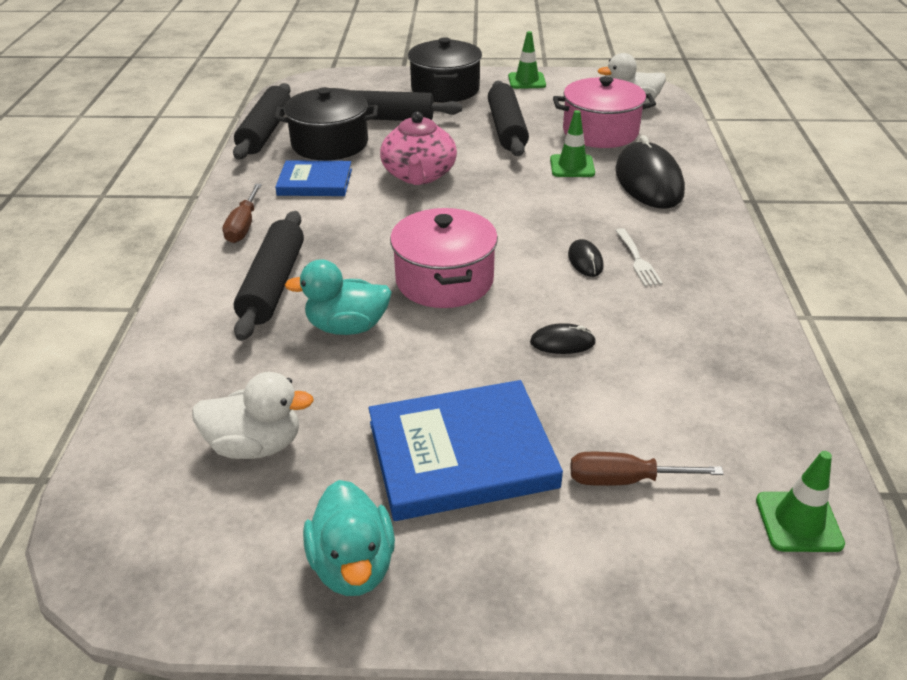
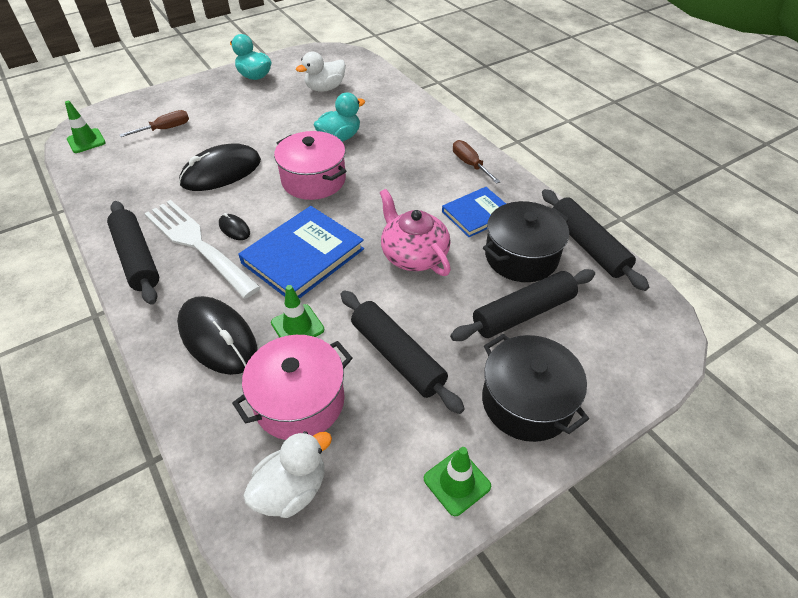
camera: 145 degrees right, 10 degrees up
(273, 284) = (403, 141): black rolling pin -> black rolling pin (137, 258)
(461, 455) = (240, 113): blue book -> blue book (303, 256)
(562, 342) = (221, 172): black mouse -> black mouse, size x2.20
(637, 259) = (198, 245): white fork -> white fork, size x2.32

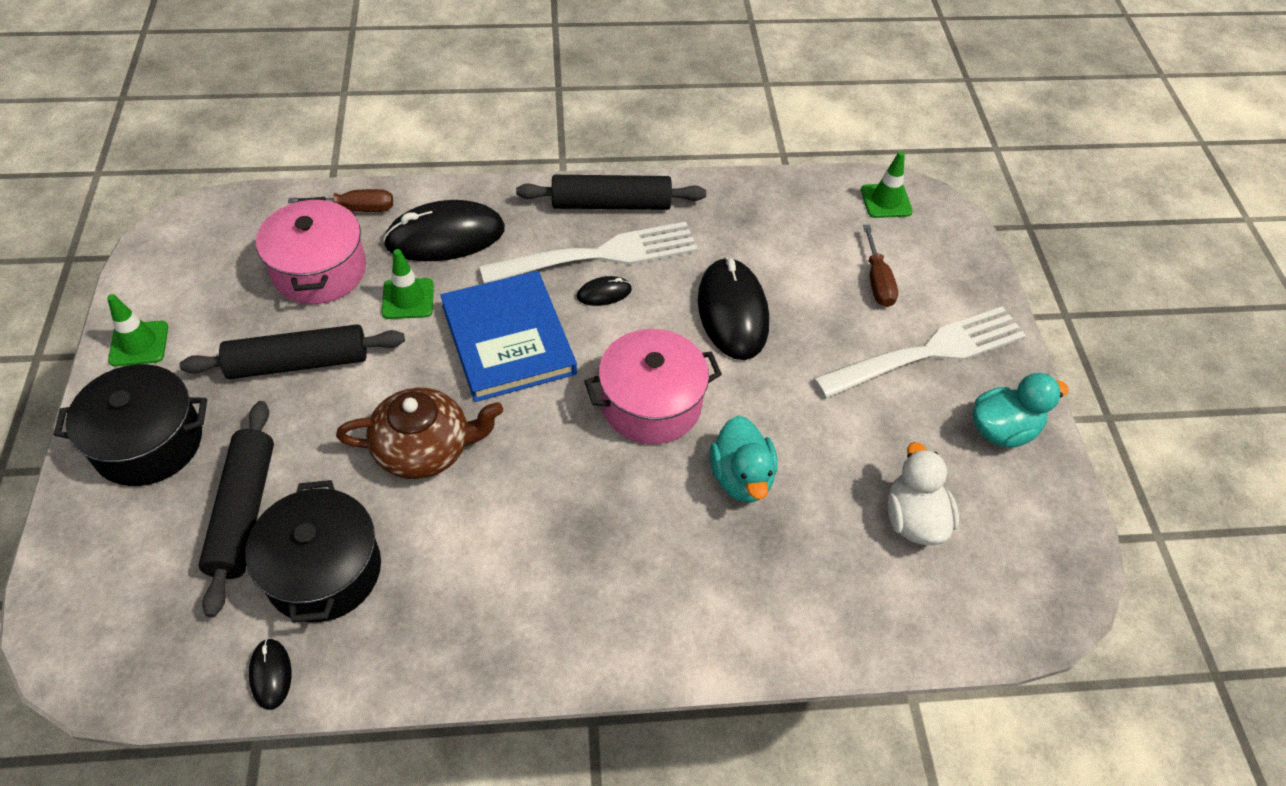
camera: 115 degrees right, 5 degrees up
(215, 103) = (927, 353): none -> white fork
(292, 489) = (244, 238): white duck -> none
(413, 255) = (425, 449): pink teapot -> brown teapot
(470, 164) = (558, 629): brown screwdriver -> brown screwdriver (356, 209)
(477, 214) = (441, 567): blue book -> none
(587, 246) = (270, 674): black rolling pin -> black mouse

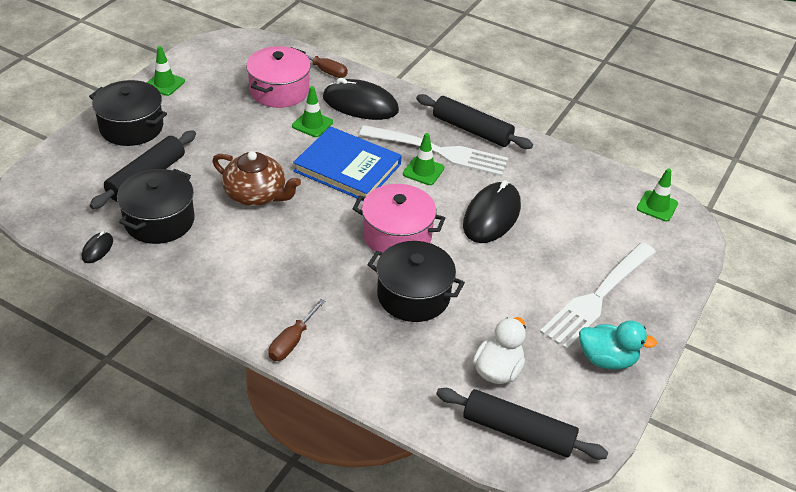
camera: 35 degrees right, 10 degrees down
(298, 362) = (230, 127): black rolling pin -> black rolling pin (518, 431)
(508, 339) = (347, 167): blue book -> blue book turned 75 degrees counterclockwise
(604, 293) = (423, 171): black mouse -> green traffic cone
(741, 477) = (413, 295): turquoise duck -> black pot
(877, 281) = (604, 244): brown screwdriver -> brown screwdriver (292, 342)
(927, 353) = (597, 296): white fork -> white fork turned 120 degrees clockwise

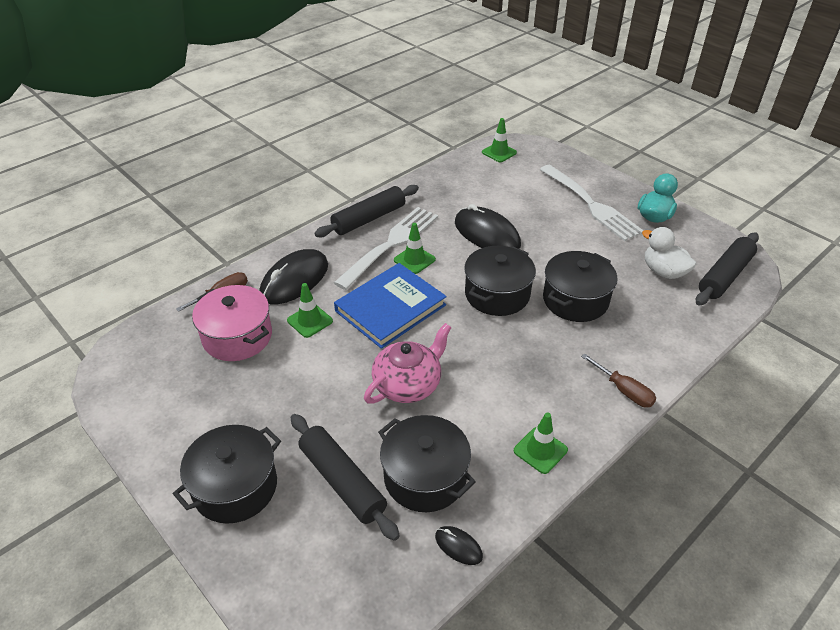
camera: 70 degrees left, 0 degrees up
(164, 84) = (161, 441): green traffic cone -> green traffic cone (540, 450)
(256, 195) = (408, 384): brown teapot -> pink teapot
(397, 235) = (497, 294): pink pot -> black pot

